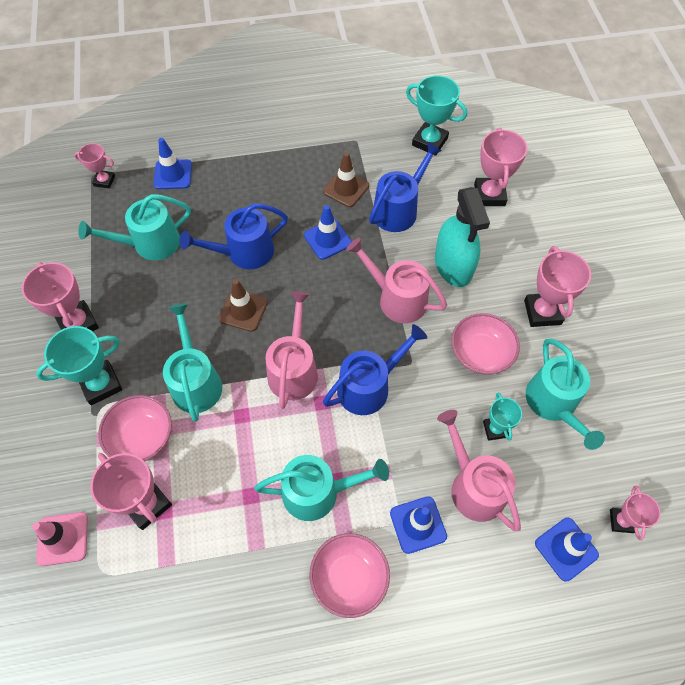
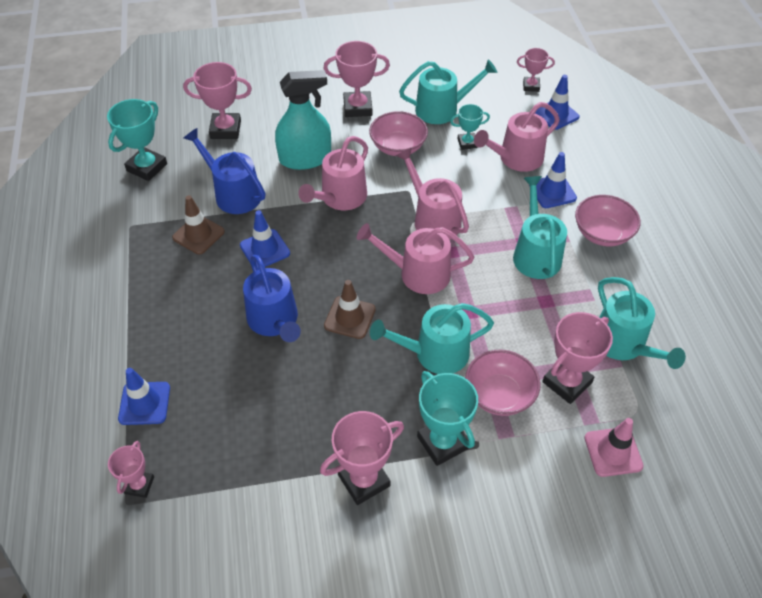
camera: 90 degrees left, 10 degrees down
(150, 243) = (252, 416): turquoise watering can -> turquoise watering can (623, 344)
(368, 387) = (433, 219): blue watering can -> pink watering can

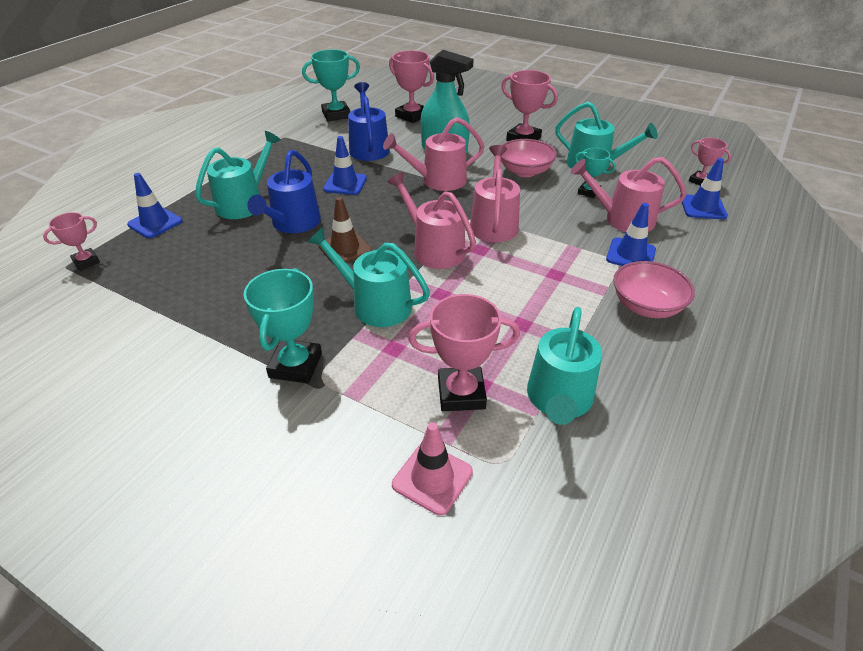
camera: 40 degrees right, 10 degrees down
(198, 235) = (316, 158): brown traffic cone -> none
(364, 480) = (206, 350): pink trophy -> none
(499, 394) = (388, 363): pink bowl -> none
(535, 254) = (556, 287): turquoise watering can -> turquoise watering can (244, 203)

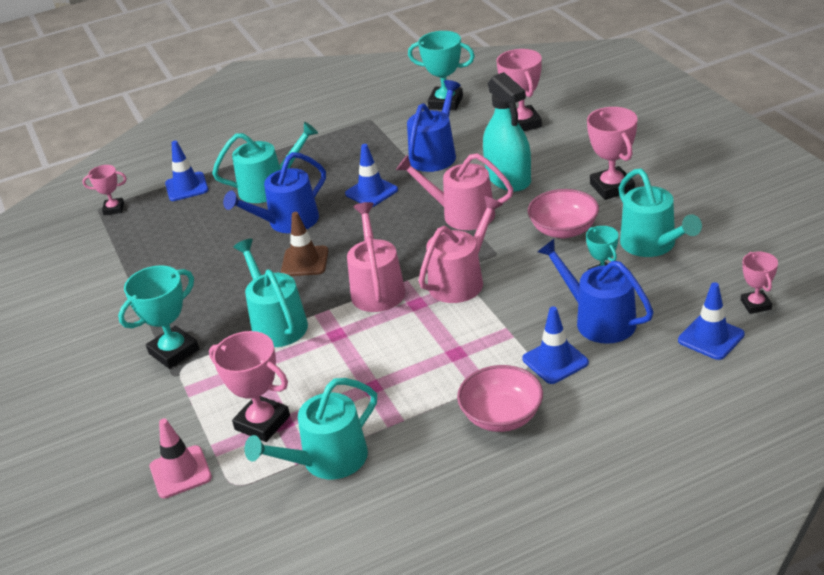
camera: 40 degrees right, 5 degrees down
(623, 219) = (599, 320): pink watering can -> blue watering can

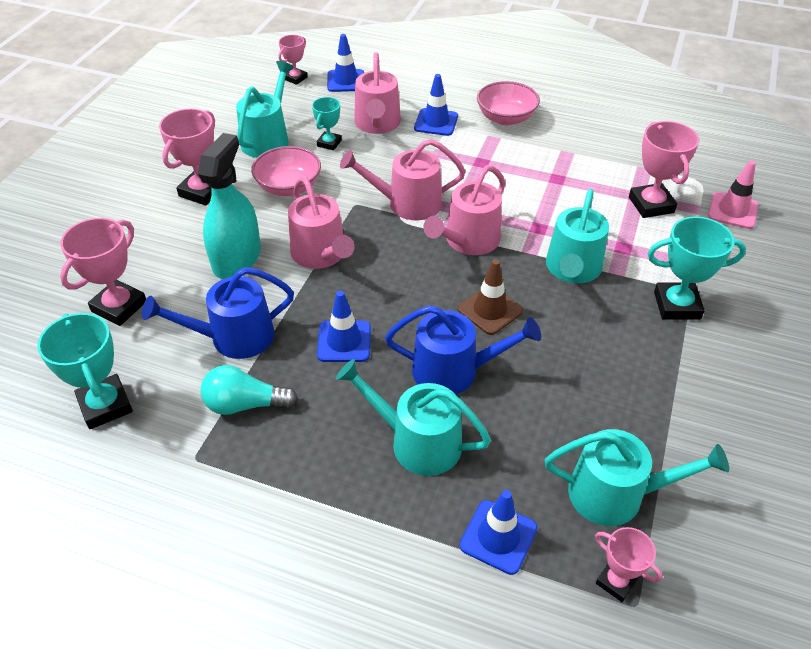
camera: 140 degrees left, 10 degrees up
(327, 460) = (629, 159): turquoise watering can -> turquoise watering can (615, 494)
(380, 143) = (245, 404): none -> turquoise light bulb
(599, 320) = (377, 124): blue watering can -> pink watering can

